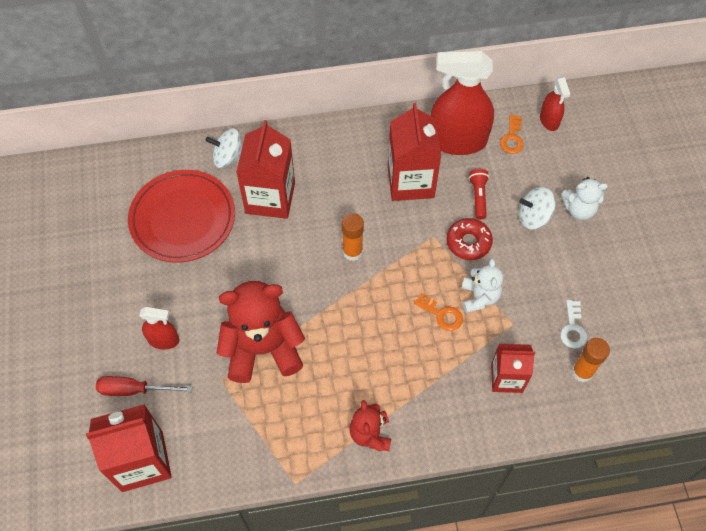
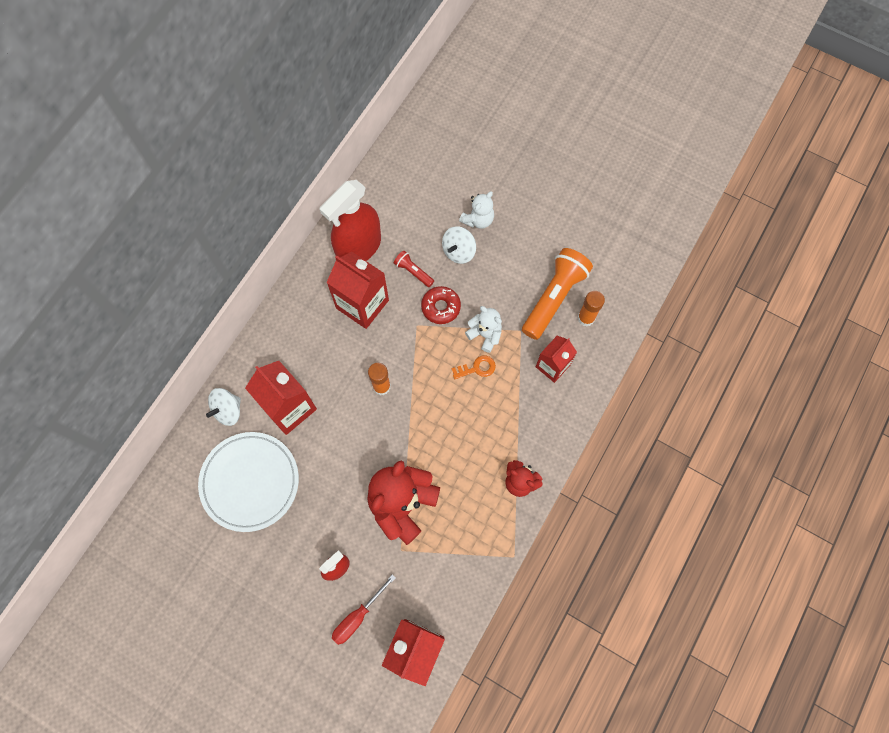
camera: 50 degrees left, 10 degrees up
(183, 218) = (250, 482): red plate -> white plate
(512, 138) = (389, 212): orange key -> none
(549, 120) = (397, 177): red spray bottle -> none
(573, 328) = (554, 298): white key -> orange flashlight

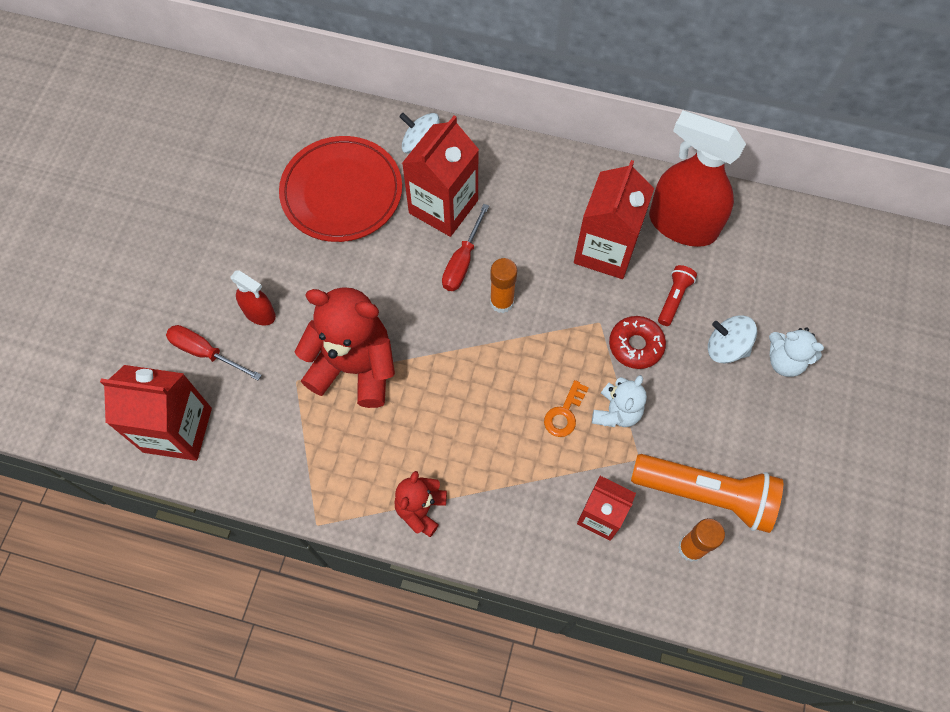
camera: 75 degrees right, 5 degrees down
(250, 482) = (342, 192): white plate -> red plate
(340, 405) = (462, 261): none -> red screwdriver
(477, 368) = (564, 413): orange key -> orange key turned 60 degrees clockwise

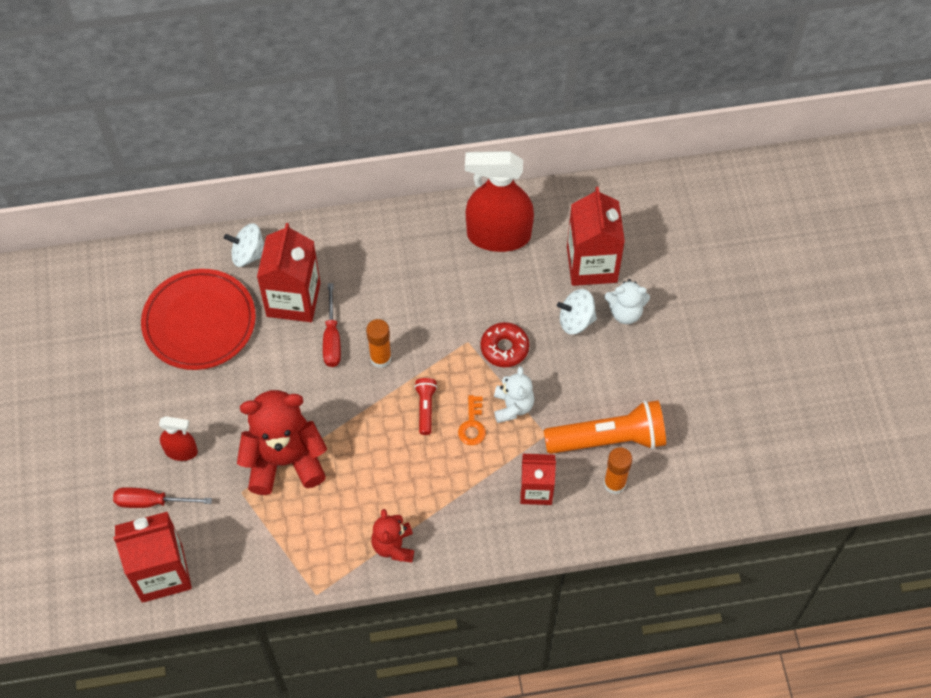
camera: 25 degrees left, 5 degrees down
(605, 250) = (445, 281): red carton -> red carton (592, 264)
(674, 298) = (518, 298): red flashlight -> red flashlight (425, 408)

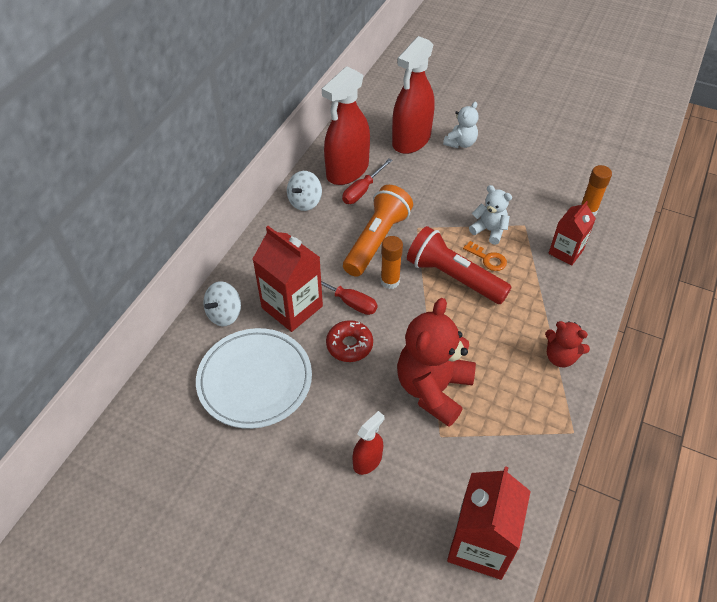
camera: 55 degrees left, 10 degrees down
(152, 502) = (401, 513): red screwdriver -> red screwdriver (362, 190)
(199, 322) = (255, 380): red plate -> white plate
(425, 408) = (453, 277): red flashlight -> red flashlight, size x2.11
(504, 348) = (439, 211): red donut -> red donut (349, 345)
(576, 320) = (447, 167): white spinning top -> white spinning top (305, 202)
(592, 264) = (411, 140): red carton -> red spray bottle
(608, 439) = (551, 197): orange flashlight -> orange flashlight (376, 240)

